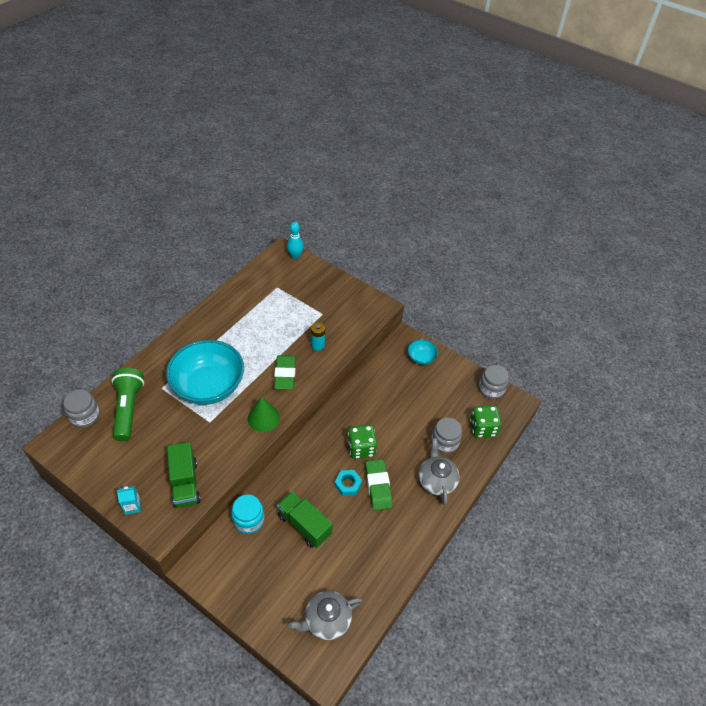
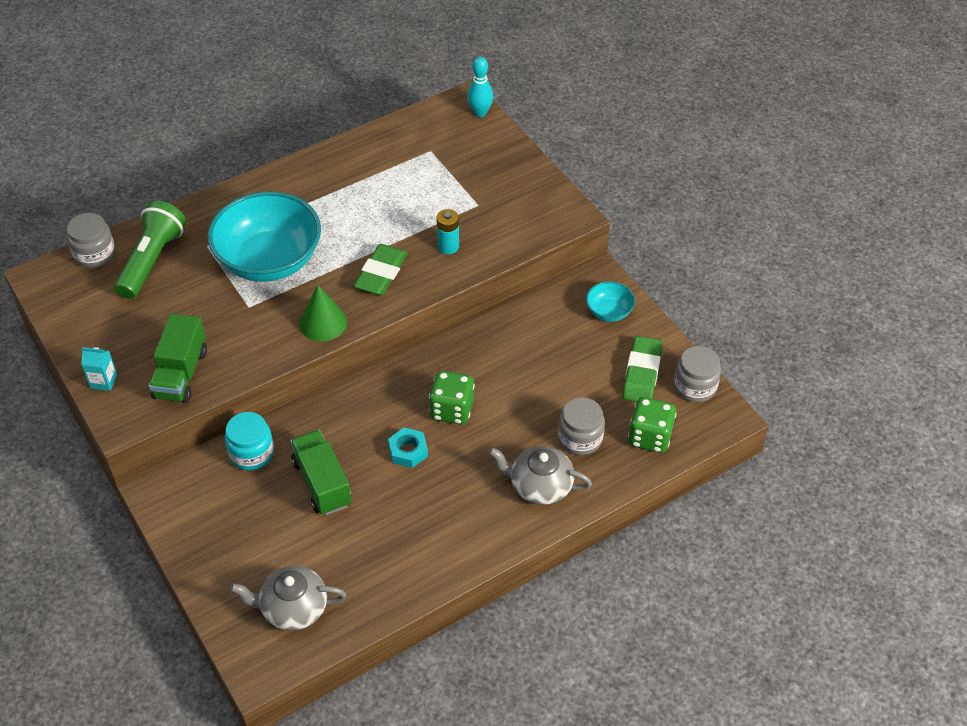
camera: 25 degrees right, 0 degrees up
(378, 486) = (450, 466): green eraser -> green eraser (642, 373)
(436, 480) = (539, 485): grey teapot -> grey teapot turned 90 degrees counterclockwise

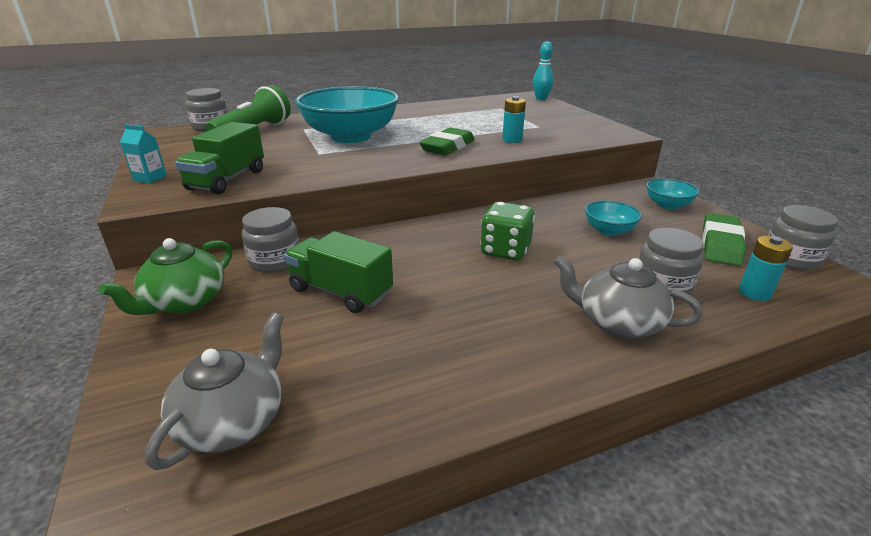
camera: 10 degrees right, 20 degrees down
(200, 513) = (185, 302): none -> green teapot
(251, 453) = (275, 261): turquoise jar -> grey jar
(293, 608) = (233, 421): grey teapot -> grey teapot turned 105 degrees clockwise
(322, 483) = (341, 292): green truck -> green truck turned 45 degrees counterclockwise
(323, 322) = (383, 164): green cone -> none
(408, 451) = (450, 276): turquoise nut -> none
(546, 365) = (609, 230): none -> turquoise bowl
(650, 437) = (754, 293): green dice -> turquoise battery

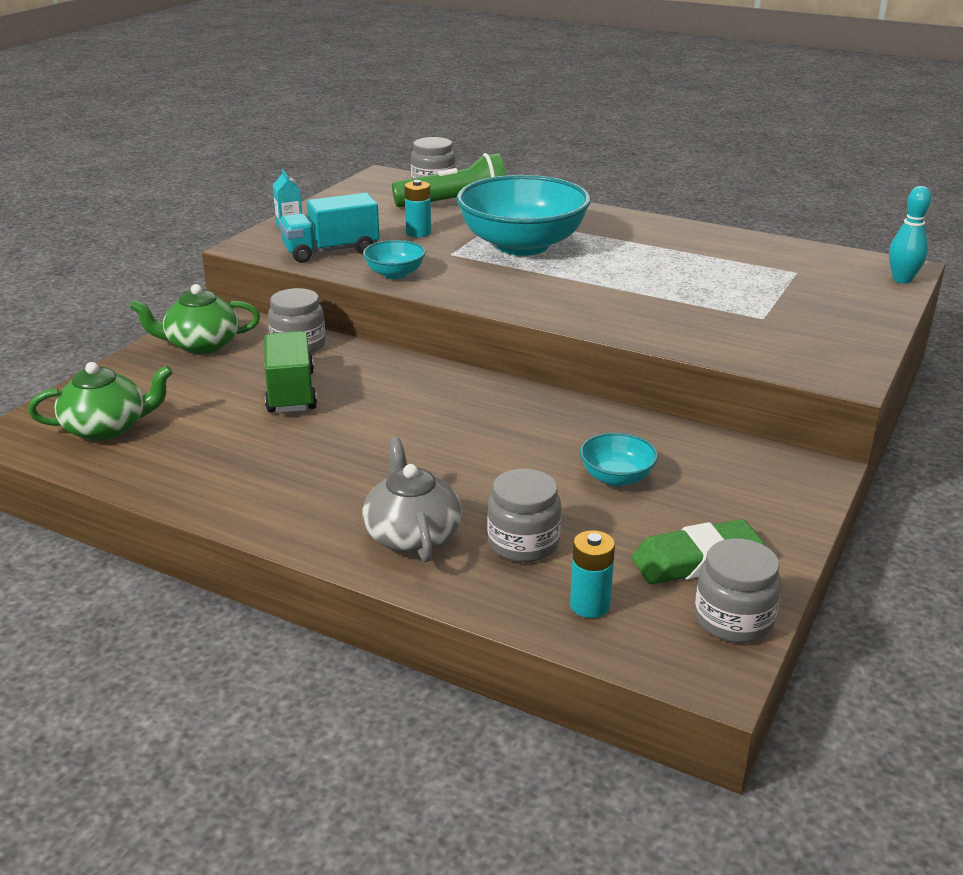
camera: 50 degrees right, 0 degrees up
(227, 180) = (331, 251): green truck -> turquoise truck
(233, 421) = (107, 428): grey teapot -> green teapot
(448, 147) = (580, 298): green eraser -> none
(505, 251) = (471, 435): green dice -> none
(512, 140) = (673, 320): turquoise battery -> turquoise battery (418, 233)
(667, 205) = (768, 497): turquoise bowl -> turquoise bowl (395, 274)

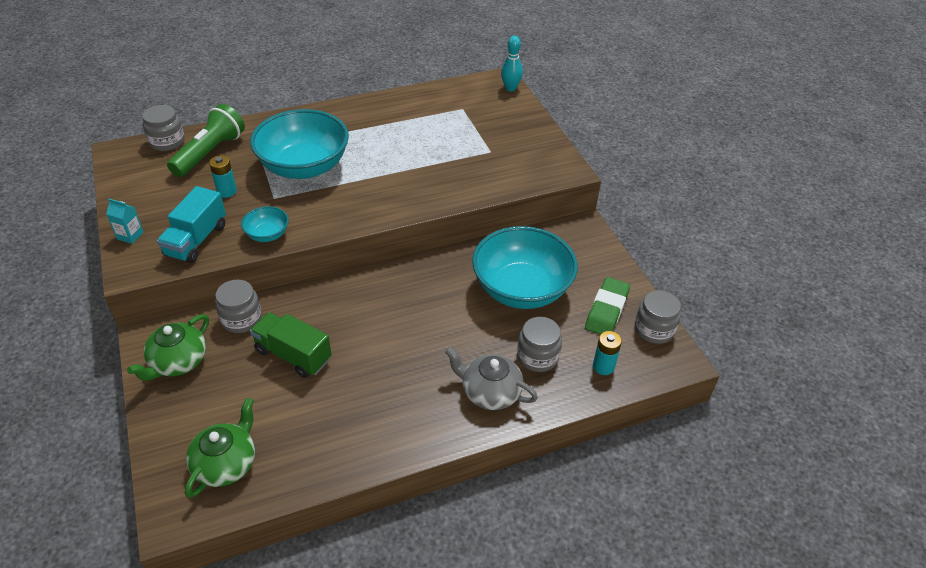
camera: 50 degrees left, 15 degrees up
(616, 477) = (521, 289): turquoise bowl -> turquoise bowl, size x2.24

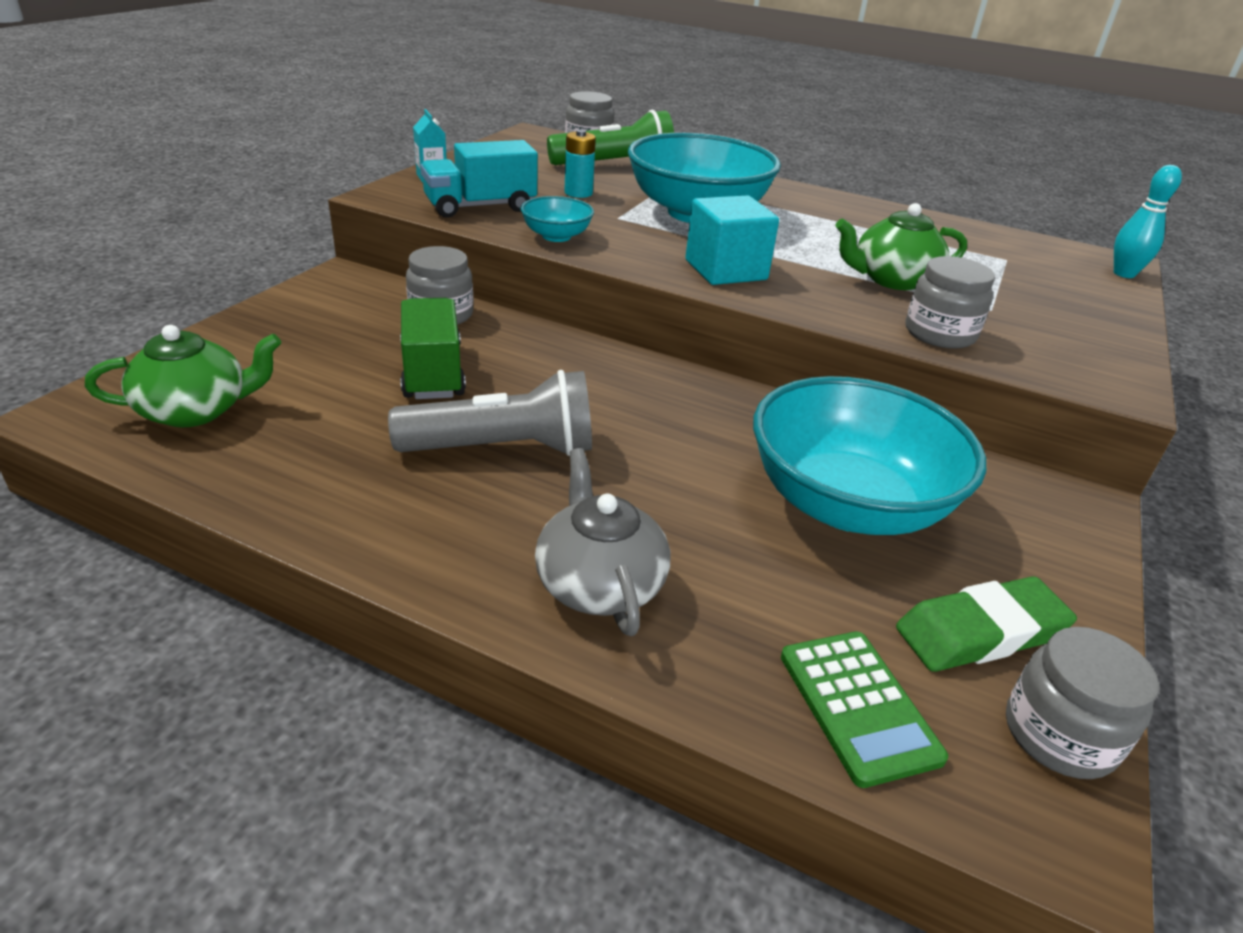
camera: 45 degrees right, 10 degrees down
(178, 362) = (325, 308): green teapot -> green teapot (892, 279)
(370, 202) = (725, 270): none -> turquoise cube
(380, 367) = (503, 448): none -> grey flashlight
(537, 356) = (748, 599): grey jar -> grey jar (939, 333)
(603, 366) = (858, 706): turquoise battery -> green calculator

